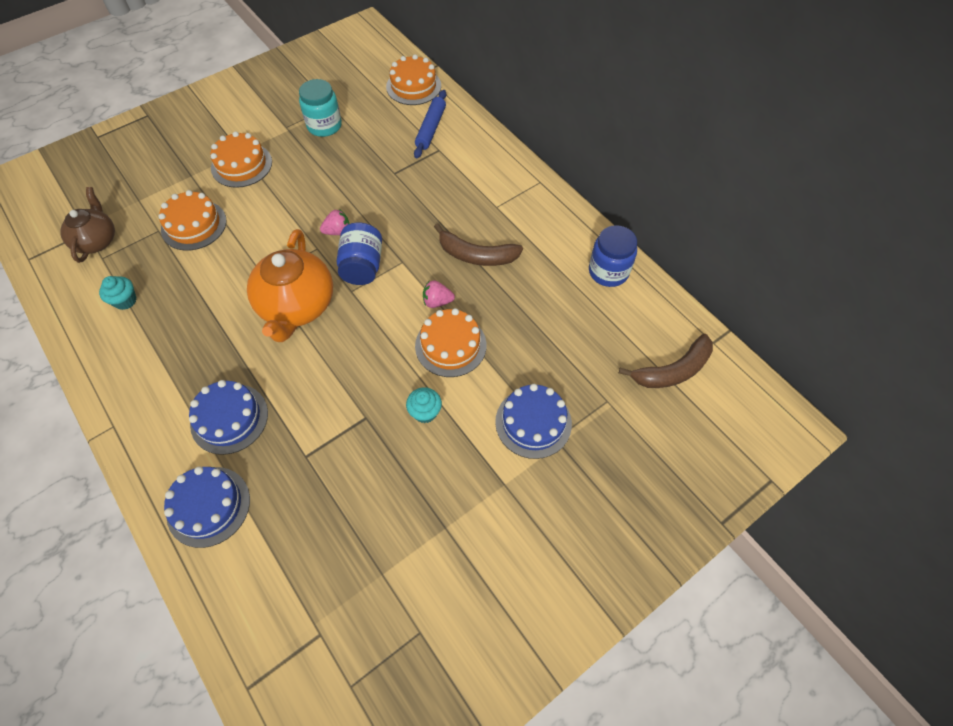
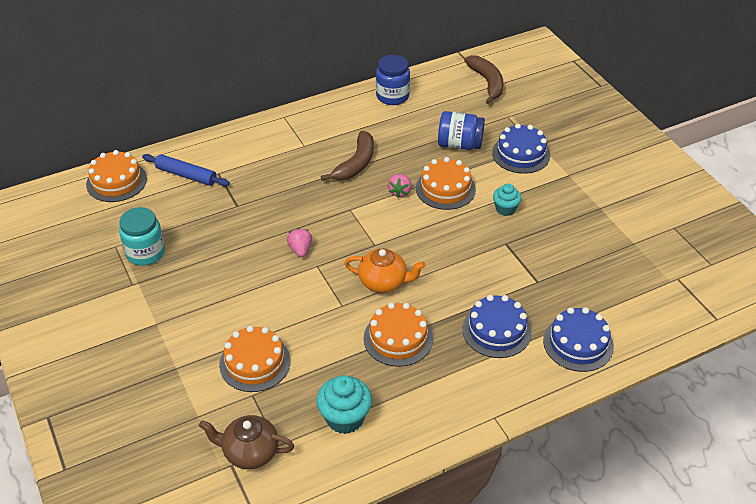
camera: 80 degrees left, 15 degrees down
(125, 301) = (345, 418): turquoise cupcake -> turquoise cupcake, size x1.59
(241, 165) = (178, 322): orange cake -> orange cake (398, 338)
(297, 306) = (384, 282): orange teapot -> orange teapot, size x0.62
(362, 266) = (348, 235): blue jar -> blue jar (459, 144)

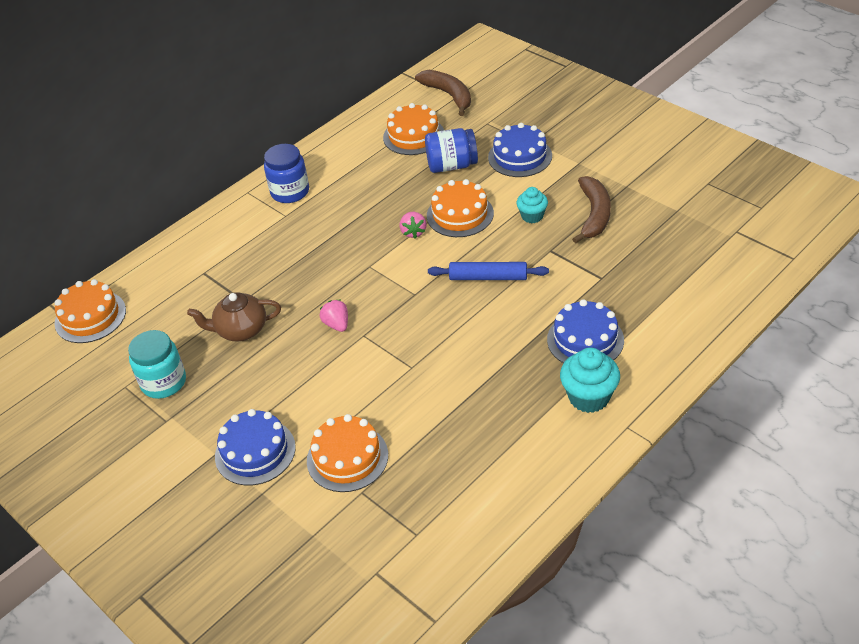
camera: 15 degrees left, 0 degrees up
(186, 175) = (168, 286): blue rolling pin -> blue rolling pin (488, 277)
(249, 452) = (389, 552): brown teapot -> brown teapot (240, 330)
(345, 418) = (474, 481): turquoise cupcake -> turquoise cupcake (589, 397)
(356, 164) = (351, 218): brown banana -> brown banana (594, 215)
(384, 282) = (444, 329): orange teapot -> none
(392, 96) = (355, 137): blue jar -> blue jar (290, 192)
(398, 338) = (488, 381): orange cake -> orange cake (413, 136)
(578, 343) = (673, 326): blue cake -> blue cake (255, 452)

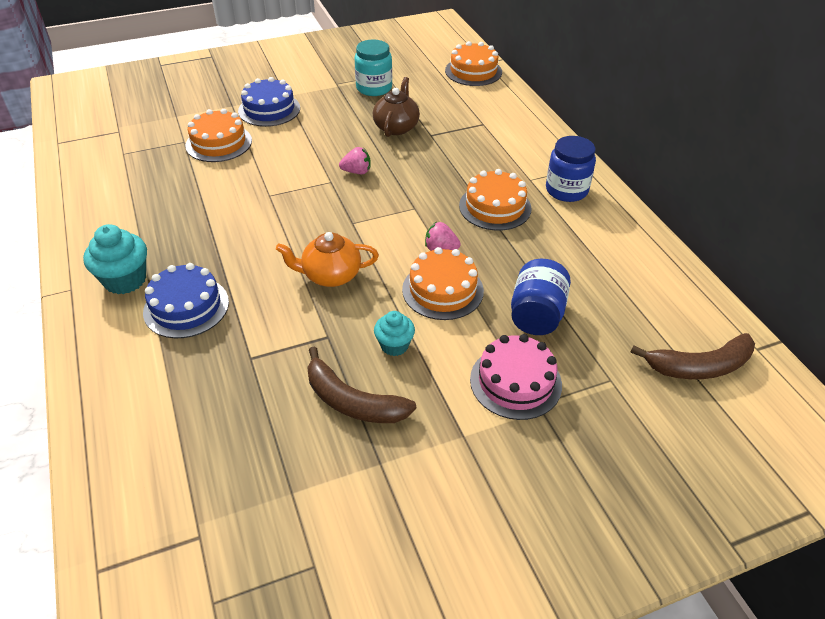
camera: 110 degrees right, 0 degrees up
(413, 136) = (618, 303): orange cake -> orange cake (495, 207)
(488, 277) = (330, 275): blue rolling pin -> orange teapot
(520, 156) = (515, 382): blue cake -> pink cake

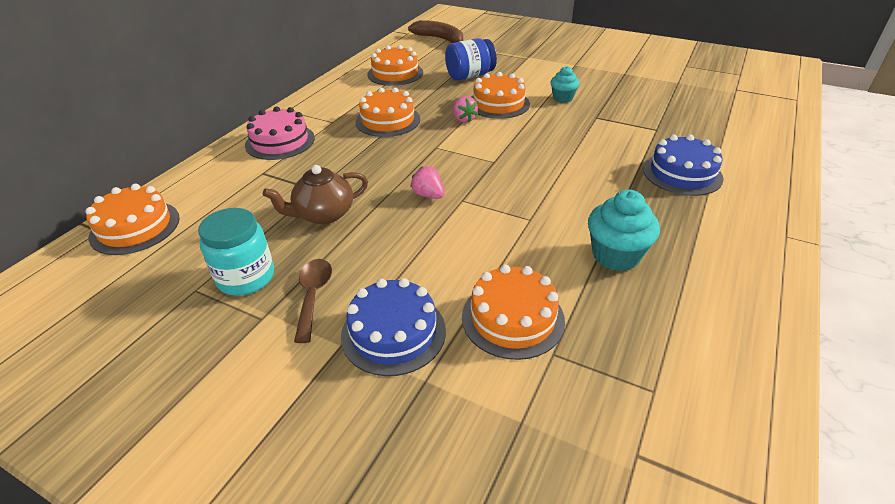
camera: 130 degrees left, 5 degrees down
(125, 280) = (726, 217): turquoise cupcake -> turquoise cupcake (615, 255)
(329, 100) = (313, 295): none -> brown spoon
(330, 275) = (555, 141): orange teapot -> none
(352, 401) = (614, 92): brown banana -> none
(515, 382) = (524, 65): pink cake -> pink cake (280, 141)
(566, 190) = (329, 106): blue jar -> none
(606, 264) = (395, 73): none -> orange cake

